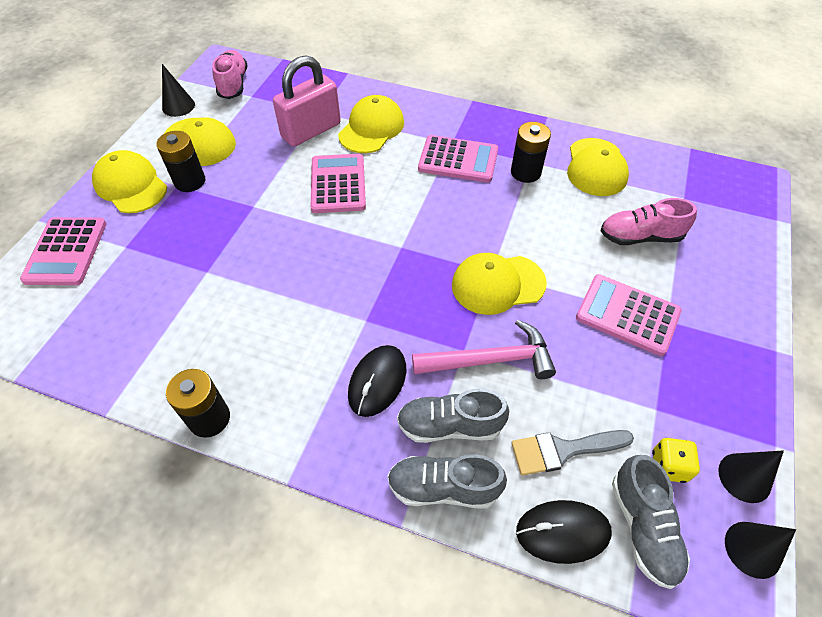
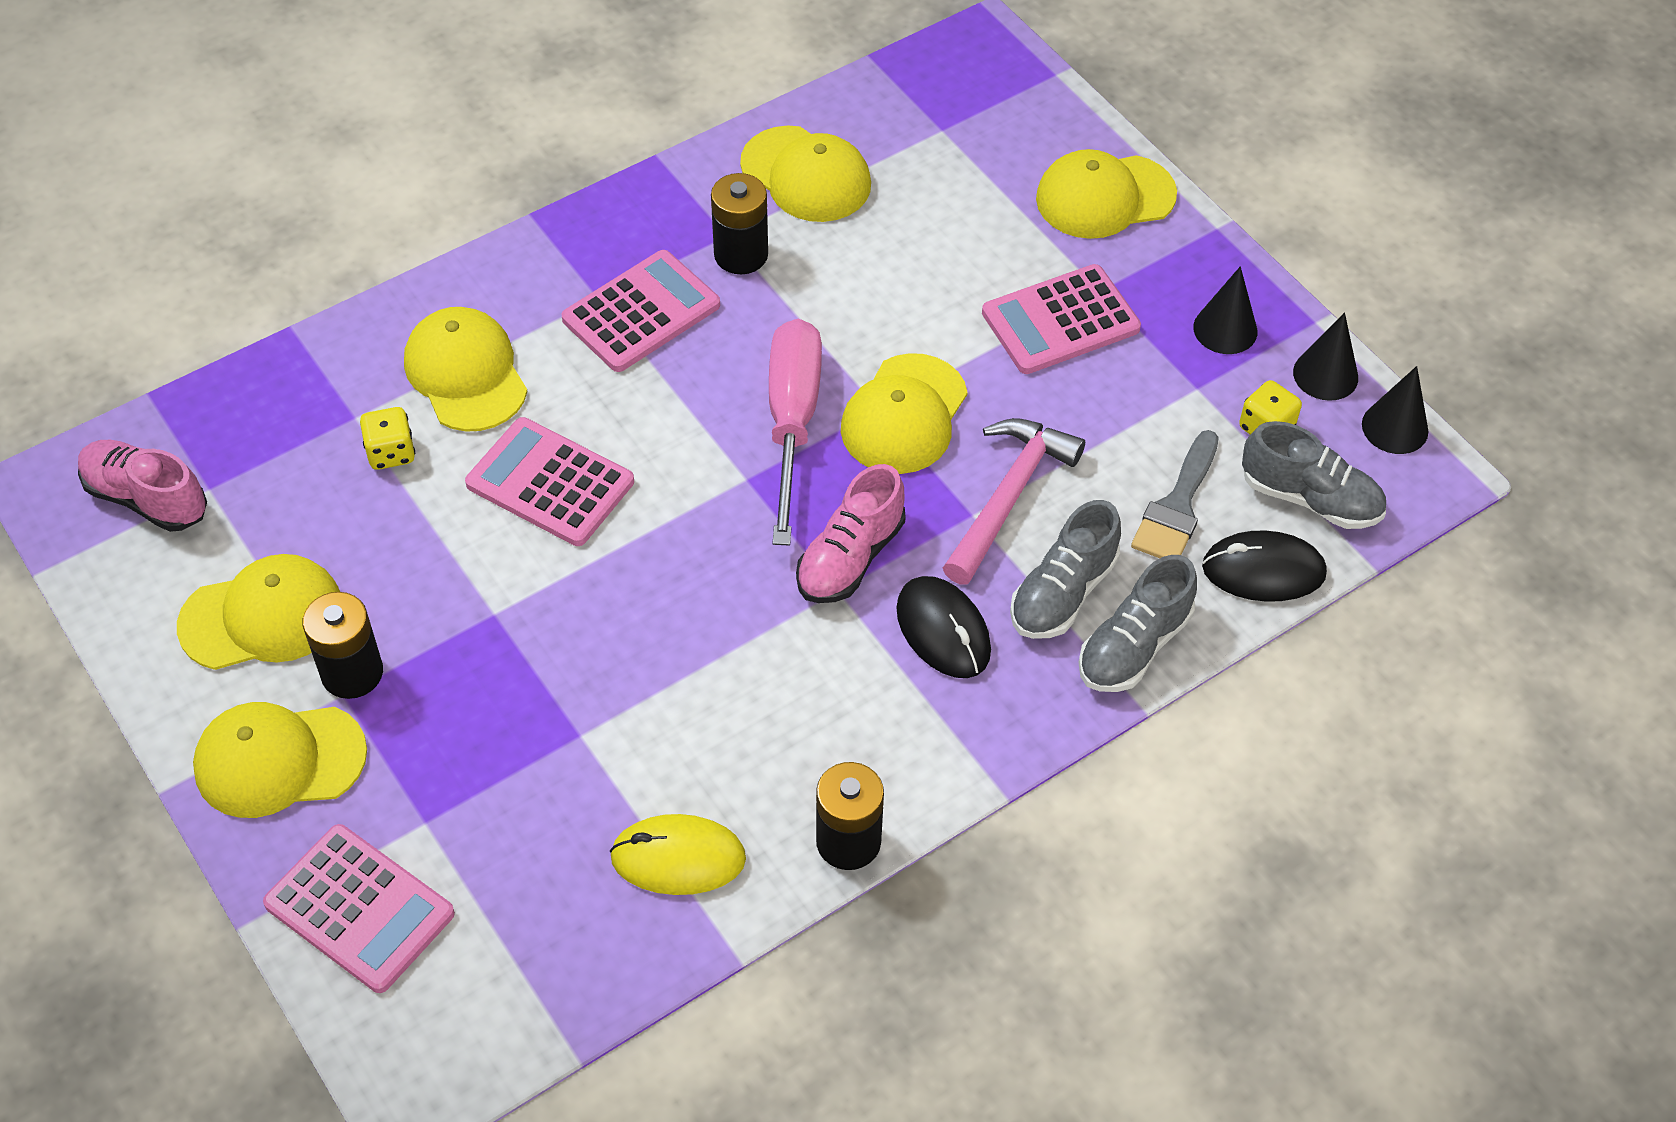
camera: 55 degrees left, 0 degrees up
(157, 349) = (678, 858): none -> yellow mouse
(178, 106) = (125, 606): black cone -> black cone (1225, 329)
(311, 131) = (391, 452): pink padlock -> yellow dice
(450, 244) = (792, 422): none -> pink screwdriver
(562, 532) = (1263, 570): black mouse -> black mouse turned 60 degrees clockwise
(640, 237) = (961, 220): pink shoe -> pink shoe (850, 557)
(729, 286) = (1104, 197): none -> yellow cap

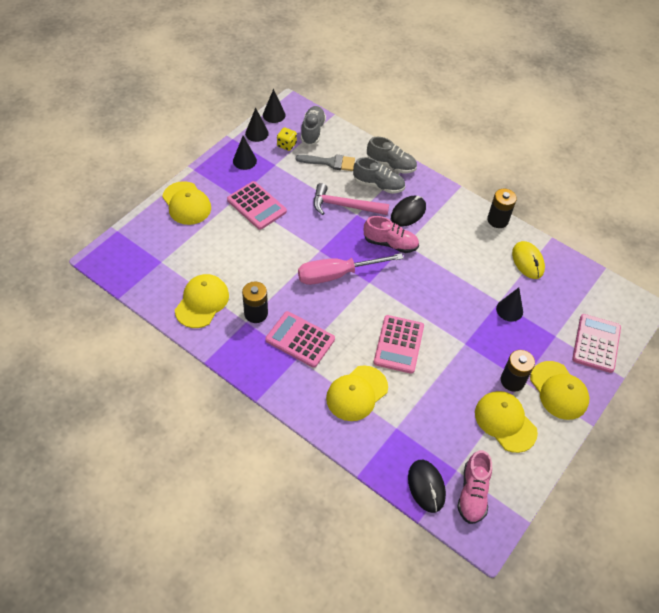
camera: 110 degrees left, 0 degrees up
(391, 452) = (408, 406): yellow dice -> none
(544, 747) = (509, 310): none -> black cone
(904, 415) = (320, 242): yellow cap -> none
(1263, 570) = (347, 139): black mouse -> black mouse (426, 486)

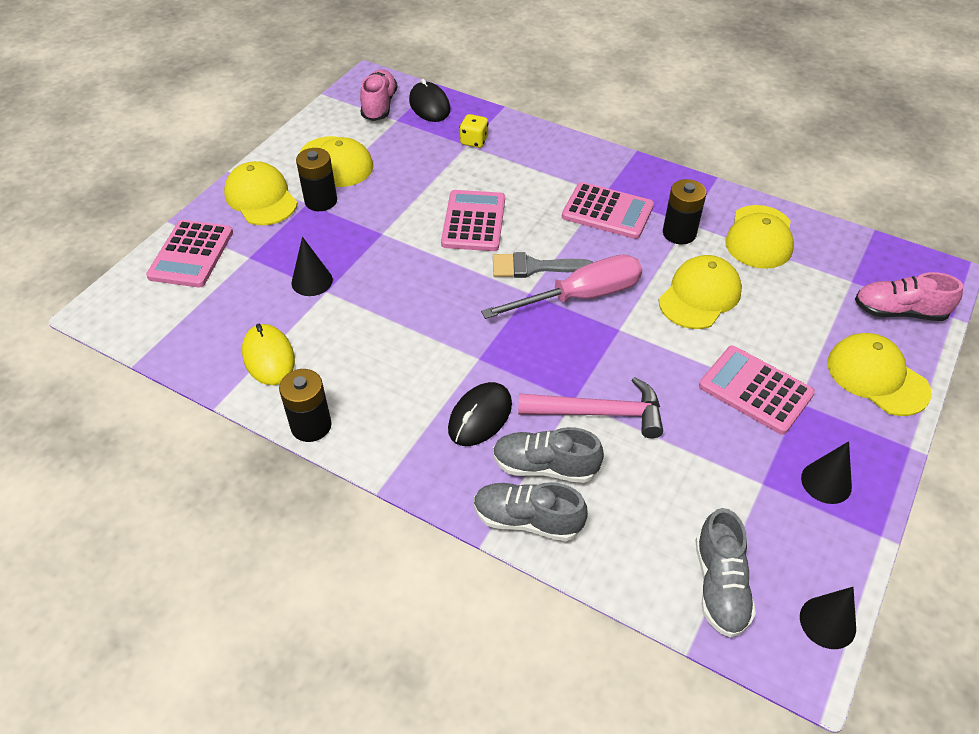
camera: 175 degrees right, 5 degrees down
(256, 133) = (838, 558): black cone -> none
(286, 145) = (761, 536): yellow dice -> yellow dice (474, 141)
(330, 162) = (655, 506): grey brush -> grey brush (533, 267)
(356, 393) = (519, 168): yellow cap -> yellow cap (700, 295)
(390, 243) = (505, 355): pink shoe -> pink shoe (899, 312)

